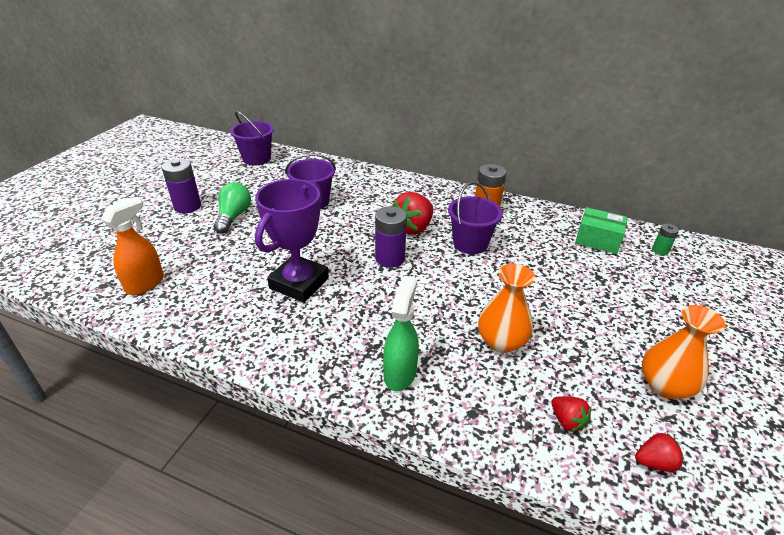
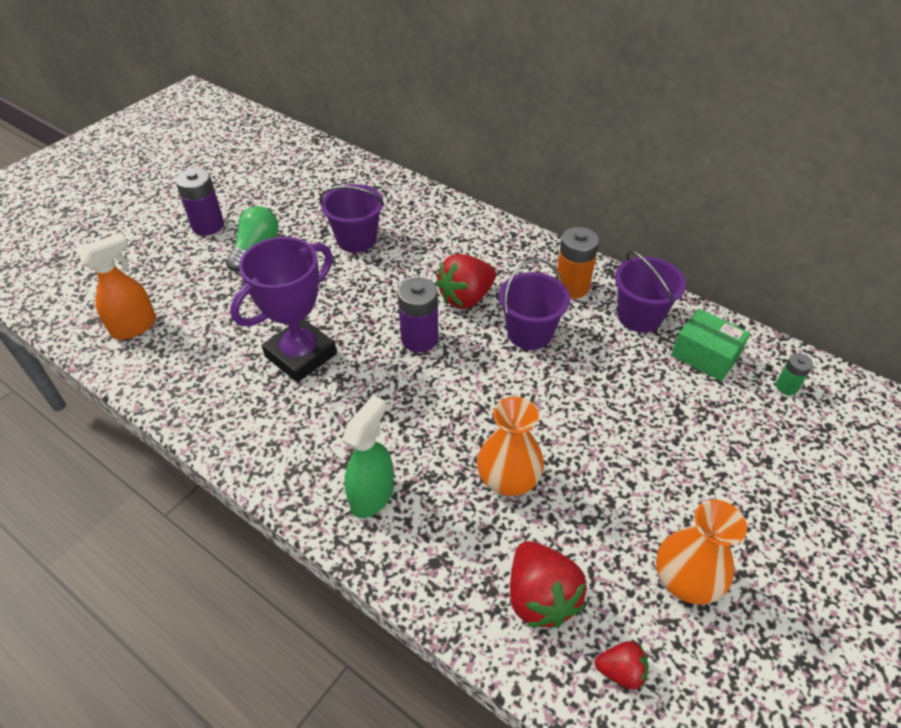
camera: 15 degrees right, 10 degrees up
(256, 159) = (309, 163): purple bucket -> purple bucket (639, 316)
(567, 421) = (540, 597): red strawberry -> red strawberry, size x1.84

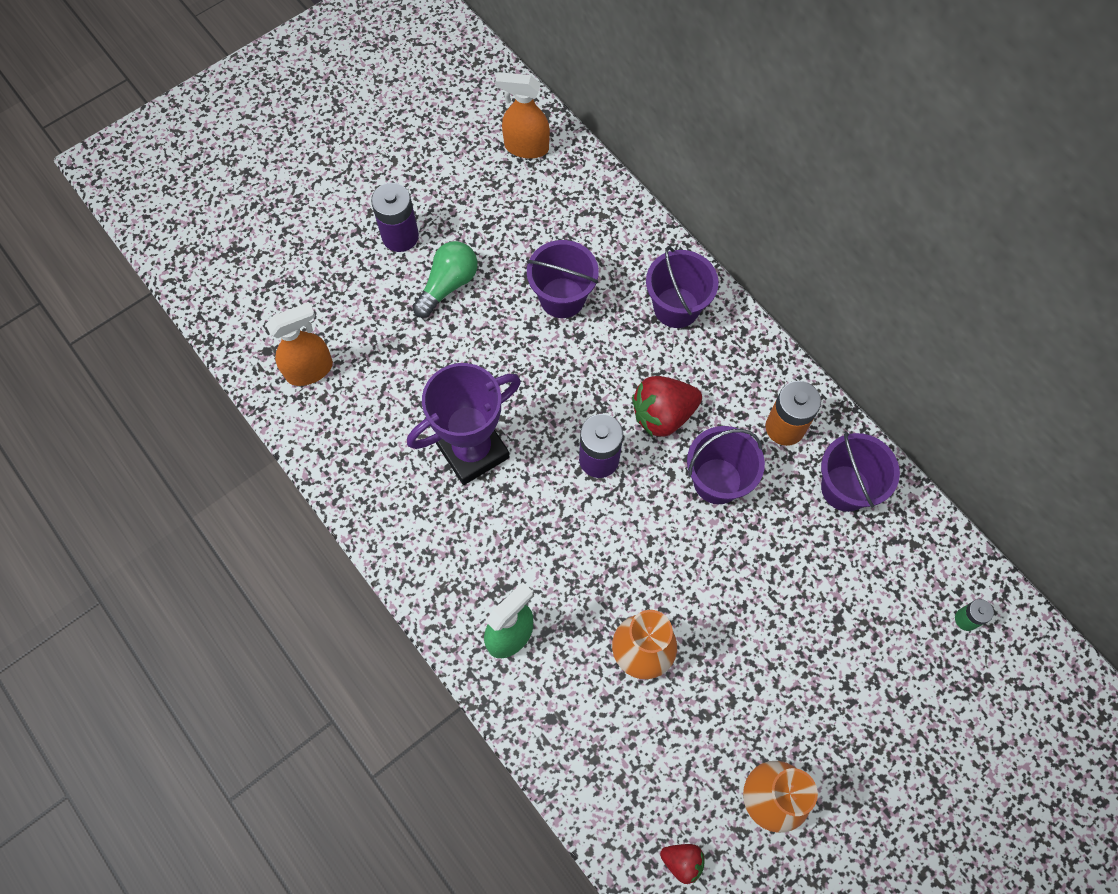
camera: 15 degrees right, 20 degrees up
(304, 159) = (526, 147): none -> orange spray bottle
(453, 229) = (676, 307): none -> purple bucket
(540, 597) = (635, 777): red strawberry -> none
(705, 355) = (896, 558): green box -> none

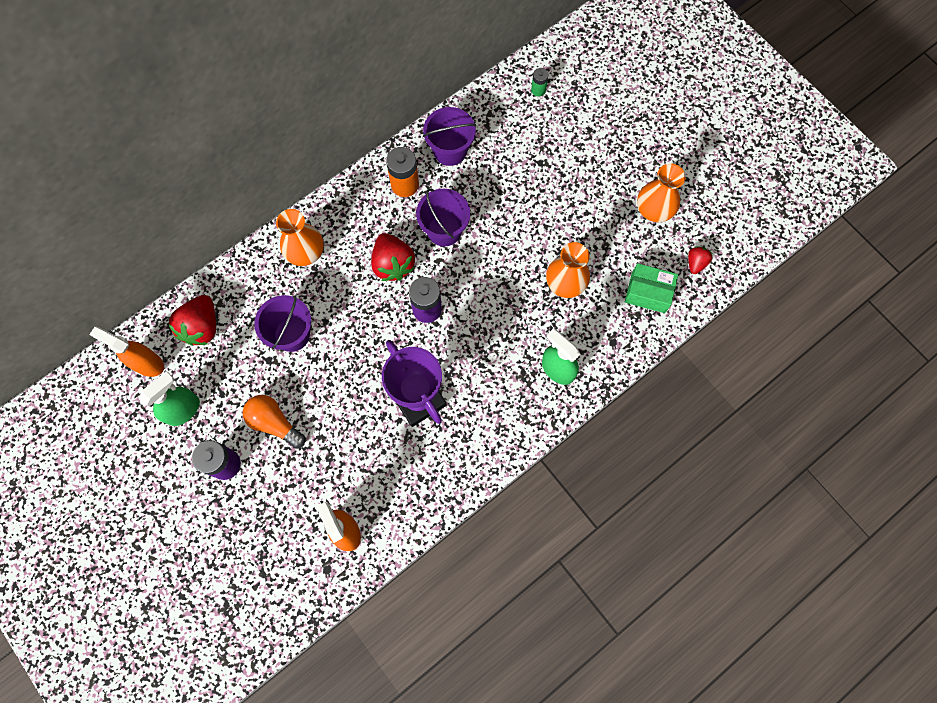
camera: 90 degrees left, 5 degrees up
(448, 285) = (274, 423): green light bulb -> orange light bulb
(468, 189) = (184, 410): none -> green spray bottle
(526, 147) = (147, 363): orange spray bottle -> orange spray bottle turned 105 degrees clockwise
(571, 199) = (202, 327): none -> red strawberry
(630, 778) = (648, 292): none -> green box
(676, 307) = (305, 252): purple bucket -> orange vase

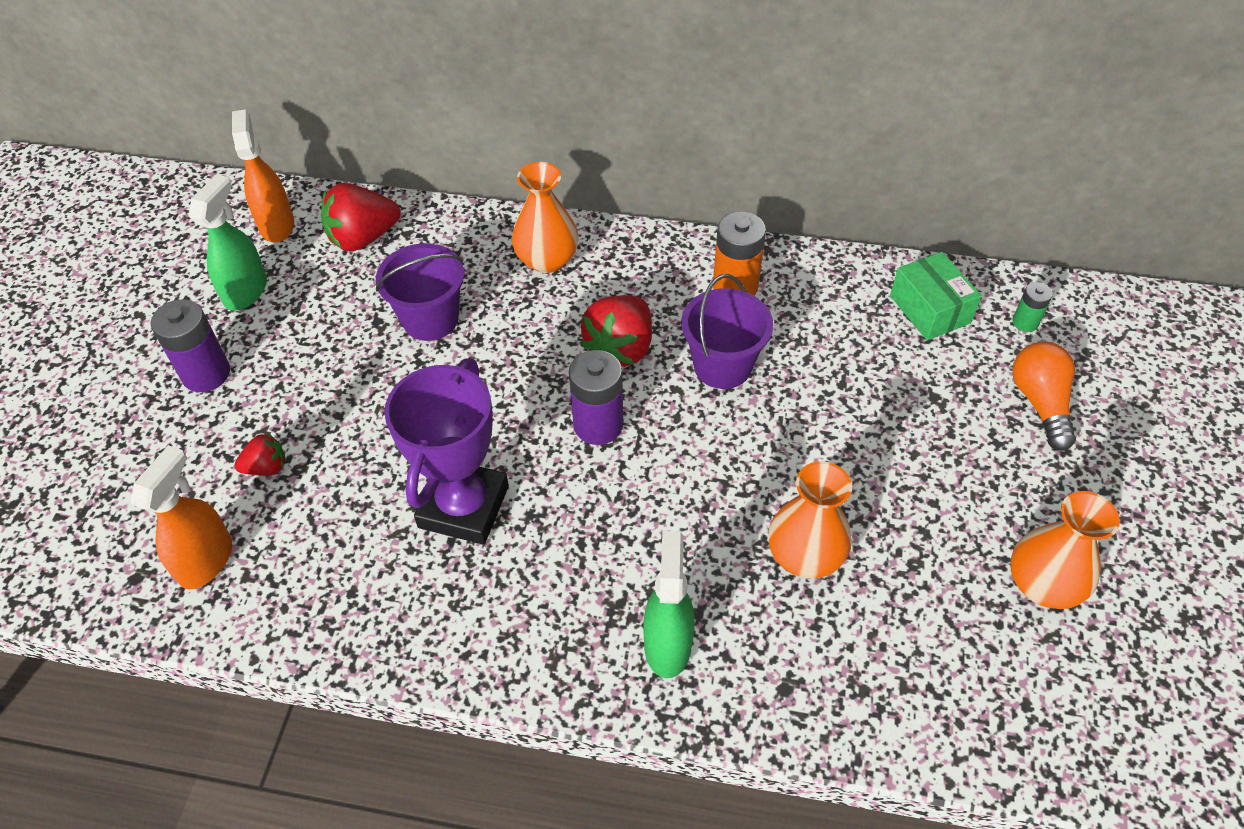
camera: 50 degrees right, 20 degrees down
(184, 410) = (246, 291): green spray bottle -> green spray bottle turned 75 degrees counterclockwise
(274, 423) = (299, 382): orange light bulb -> orange light bulb (1040, 403)
(450, 150) = (831, 296): purple bucket -> none
(648, 292) = (912, 677): green box -> green box (930, 309)
(696, 263) = (1035, 711): red strawberry -> red strawberry (266, 467)

